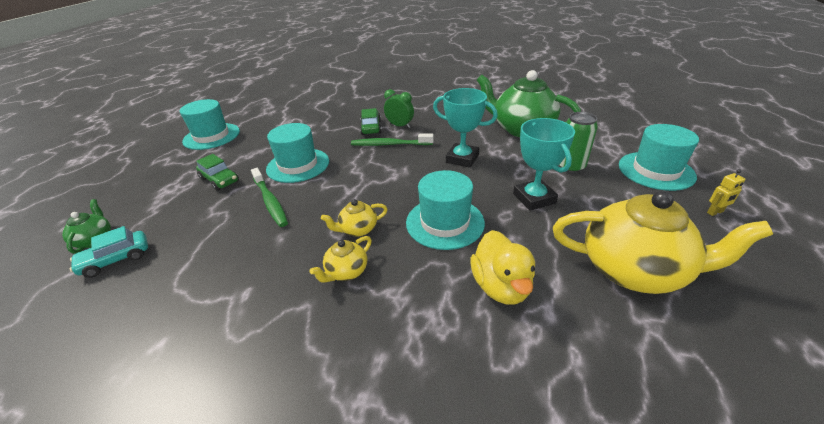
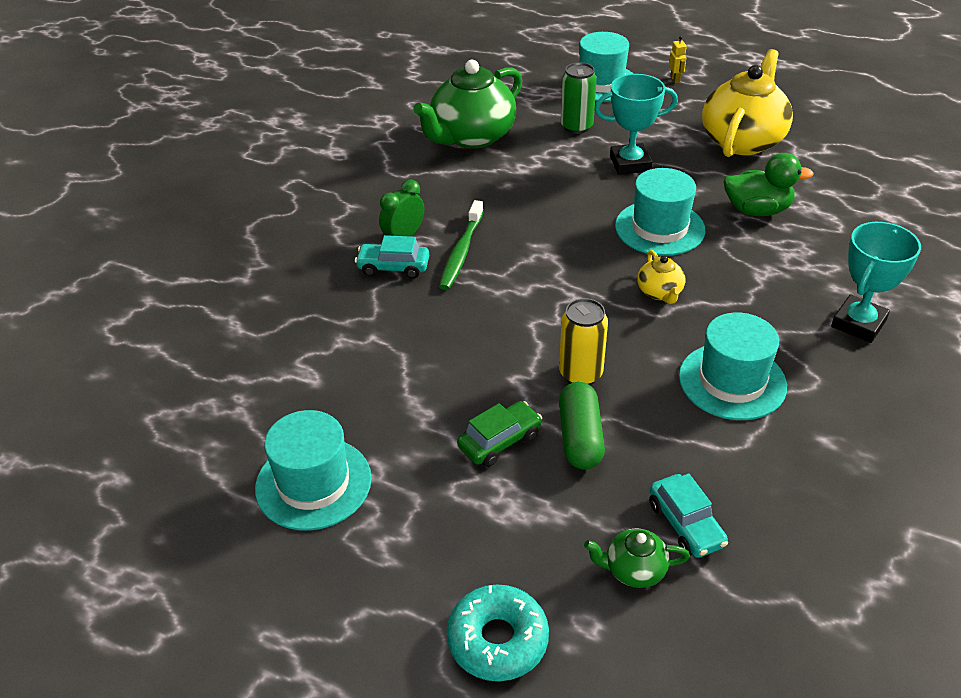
camera: 80 degrees left, 5 degrees up
(84, 198) = (497, 640): none -> turquoise donut
(212, 208) = (580, 437): none -> green capsule
(270, 201) = (580, 374): green toothbrush -> yellow can
(298, 165) = (486, 349): turquoise hat -> turquoise hat (732, 381)
(346, 272) = (730, 304): yellow teapot -> none
(371, 127) = (393, 267): green car -> turquoise car
(462, 159) = (529, 195): turquoise trophy -> turquoise trophy (858, 323)
(501, 286) = (757, 210): yellow duck -> green duck

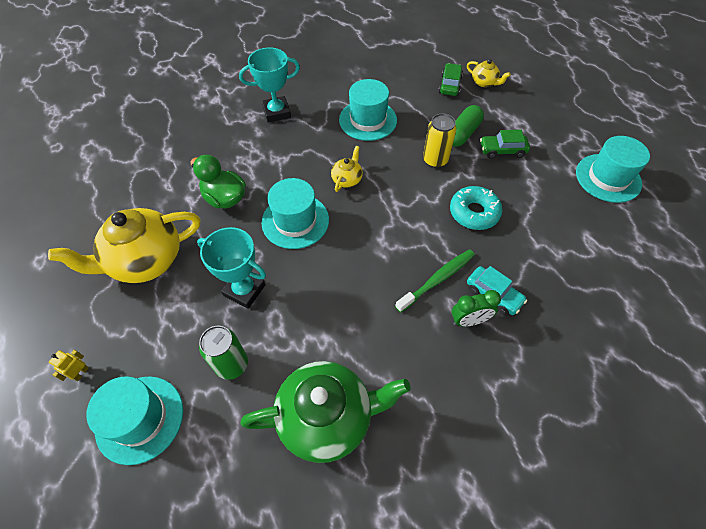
camera: 145 degrees left, 15 degrees up
(497, 640) = (553, 88): turquoise donut -> turquoise donut (474, 212)
(634, 570) = (484, 82): green teapot -> yellow teapot
(686, 524) = (449, 85): turquoise car -> green car

